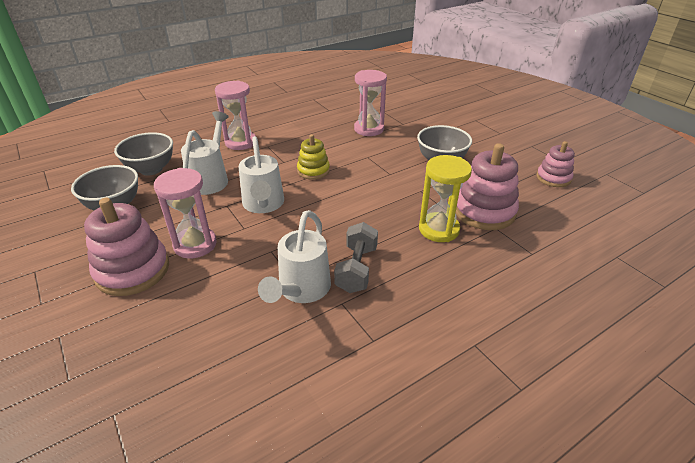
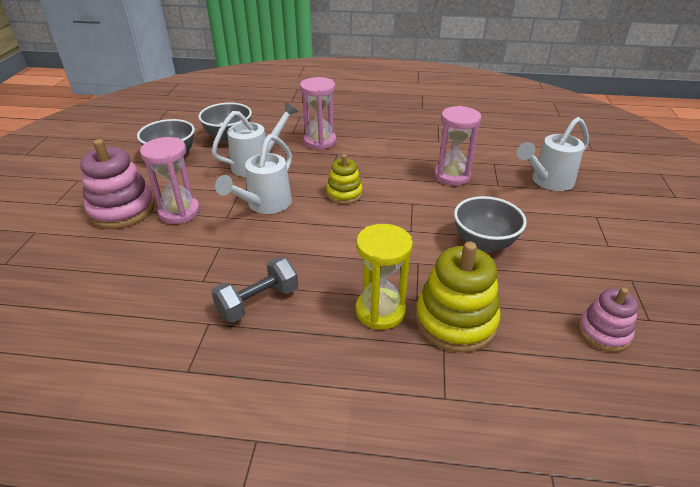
camera: 40 degrees right, 0 degrees up
(301, 290) = (196, 292): white watering can -> white watering can (548, 181)
(484, 211) = (455, 321): pink stacking toy -> yellow stacking toy

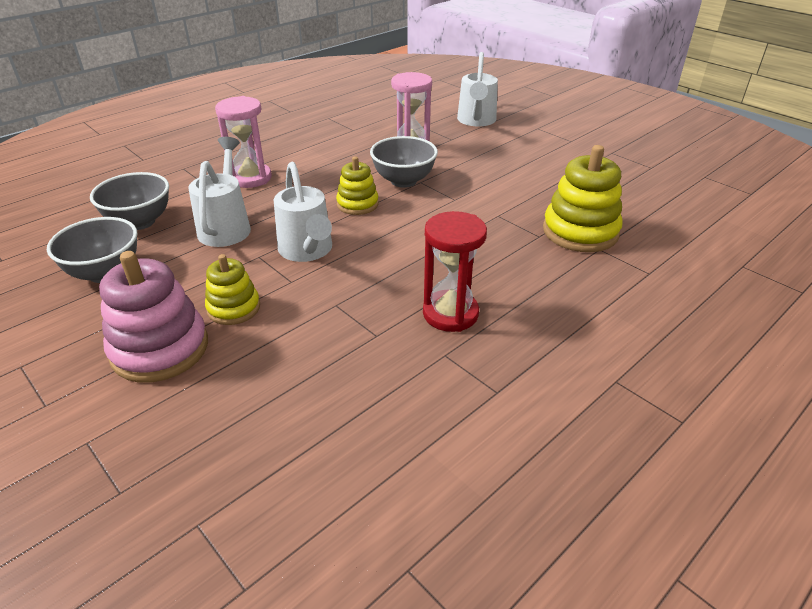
camera: 50 degrees left, 0 degrees up
(179, 212) = (234, 308): pink hourglass -> yellow stacking toy
(258, 302) = (450, 314): grey dumbbell -> red hourglass
(380, 311) = (534, 257): yellow hourglass -> none
(483, 243) = (511, 179): grey bowl -> grey bowl (403, 181)
(603, 332) = (647, 187): pink stacking toy -> none

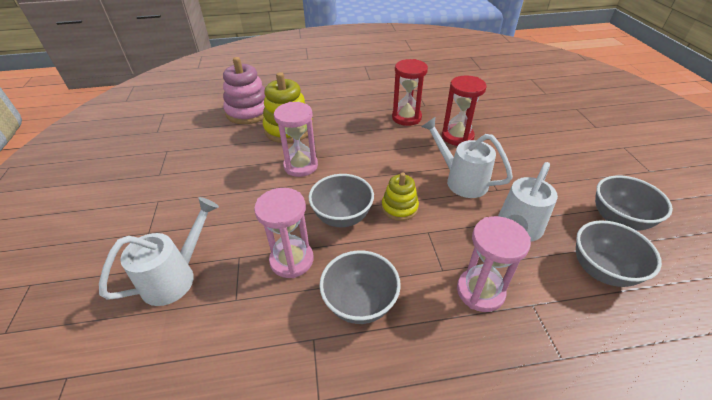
camera: 145 degrees left, 5 degrees up
(160, 349) = (566, 152): pink stacking toy -> pink stacking toy (249, 112)
(234, 308) = (521, 160): yellow stacking toy -> none
(307, 251) = (461, 180): white watering can -> white watering can turned 60 degrees counterclockwise
(338, 148) = (360, 303): none -> grey bowl
(346, 310) = (457, 137): none -> red hourglass
(500, 202) = (301, 166): none -> pink hourglass

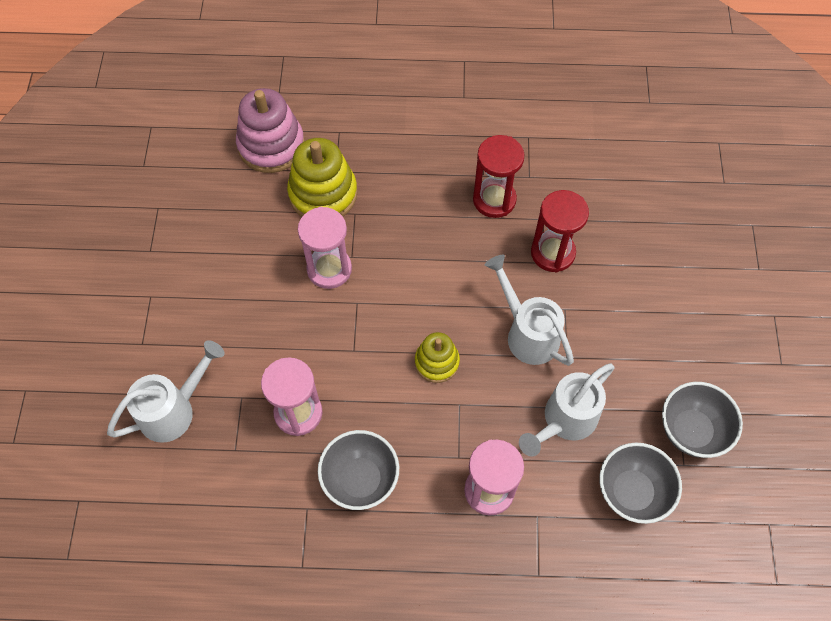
camera: 10 degrees right, 20 degrees up
(342, 217) = (365, 363): grey bowl -> none

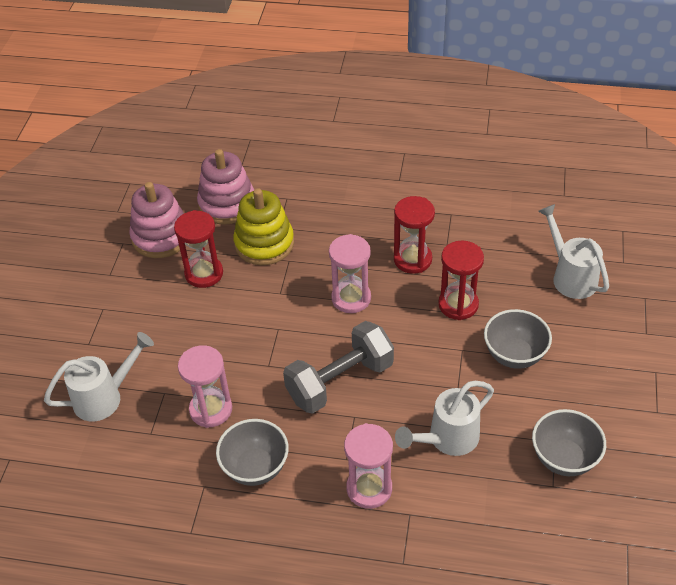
camera: 10 degrees right, 15 degrees down
(201, 195) = (161, 237): none -> pink stacking toy
(260, 239) = (204, 273): none -> red hourglass
(329, 269) = (259, 301): pink hourglass -> pink hourglass (351, 298)
(437, 362) = (340, 381): yellow stacking toy -> grey dumbbell
(527, 333) = (425, 366): white watering can -> white watering can (570, 276)
(632, 492) = (500, 503): grey bowl -> grey bowl (514, 355)

